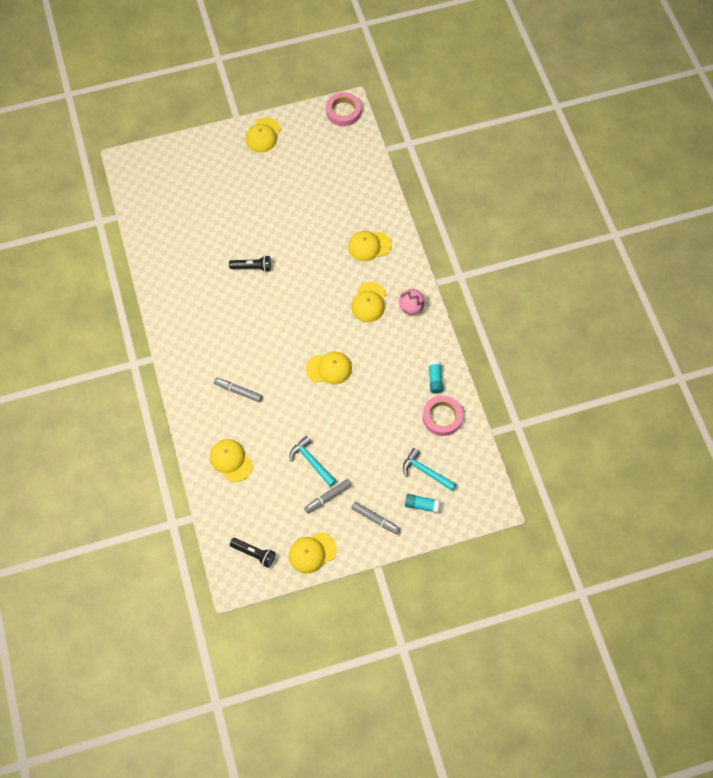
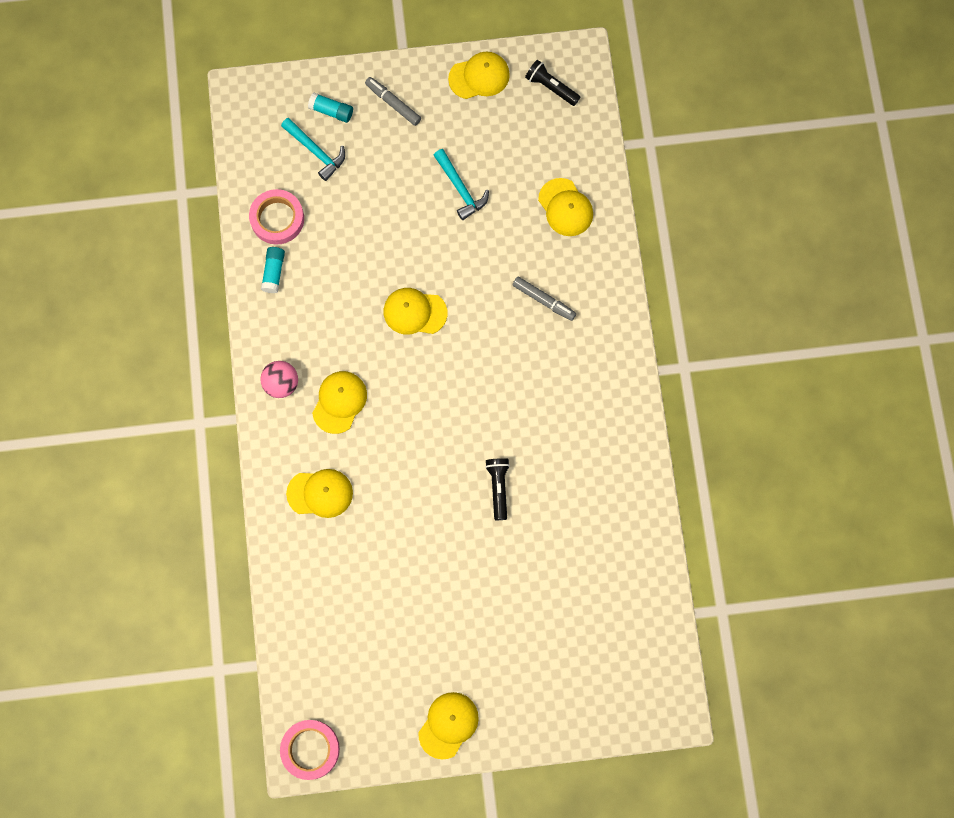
camera: 170 degrees left, 10 degrees up
(252, 267) = (498, 487): black flashlight -> black flashlight turned 75 degrees clockwise
(328, 497) = (447, 140): grey marker -> none

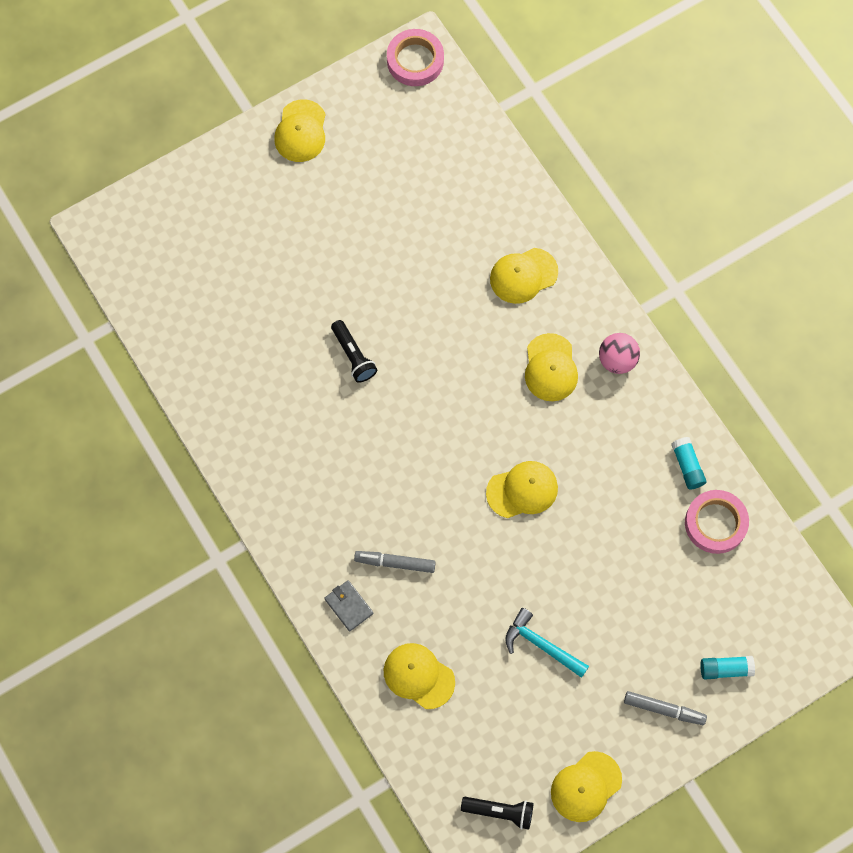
camera: 155 degrees right, 5 degrees down
(316, 151) = (716, 615): turquoise hammer -> none
(596, 283) = (348, 606): none -> grey wallet

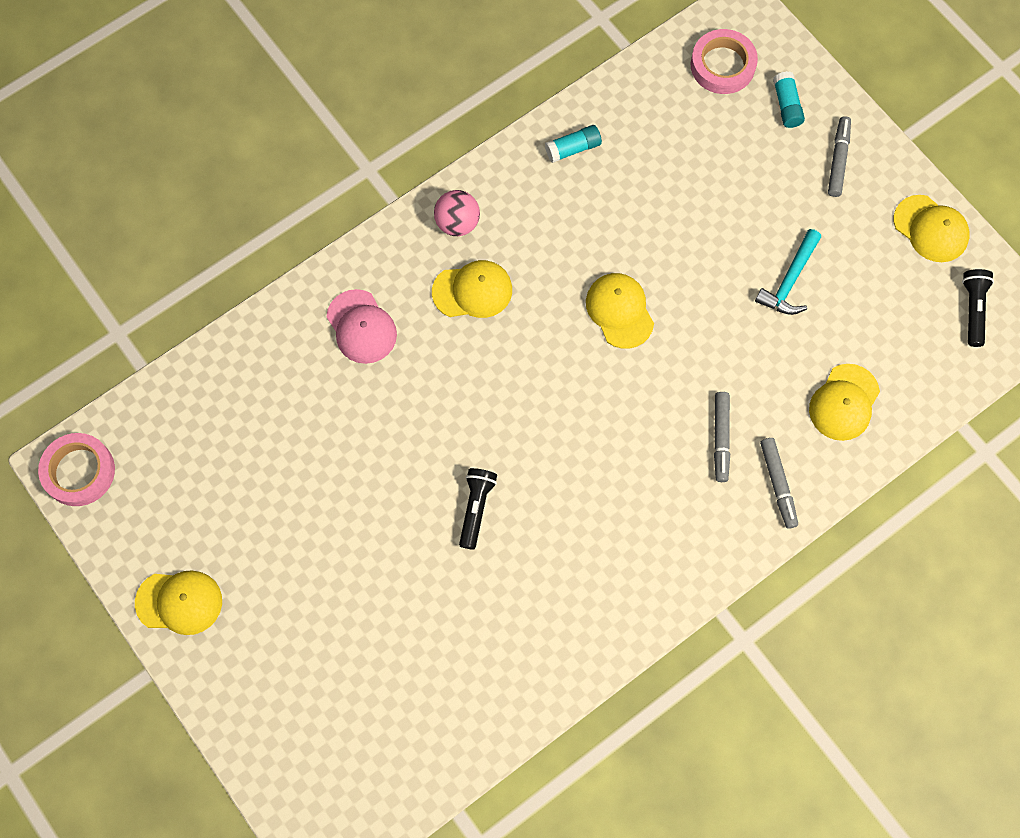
camera: 95 degrees left, 0 degrees up
(348, 606) = (778, 484): grey wallet -> grey marker
(353, 356) = (476, 508): black flashlight -> black flashlight turned 45 degrees counterclockwise
(523, 275) = (361, 327): yellow cap -> pink cap
(715, 523) = (633, 119): pink tape -> pink tape (722, 65)

